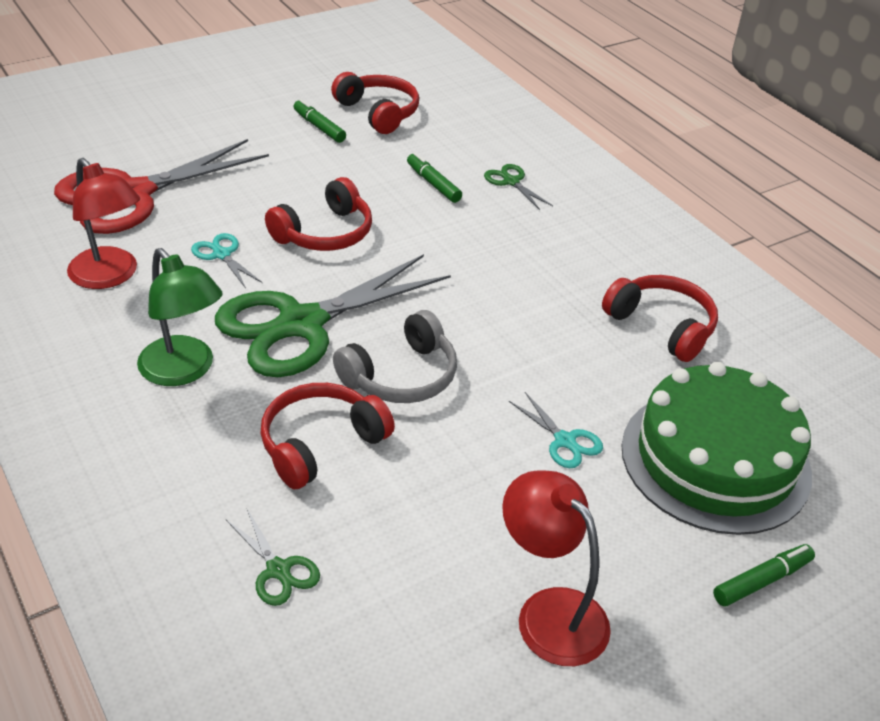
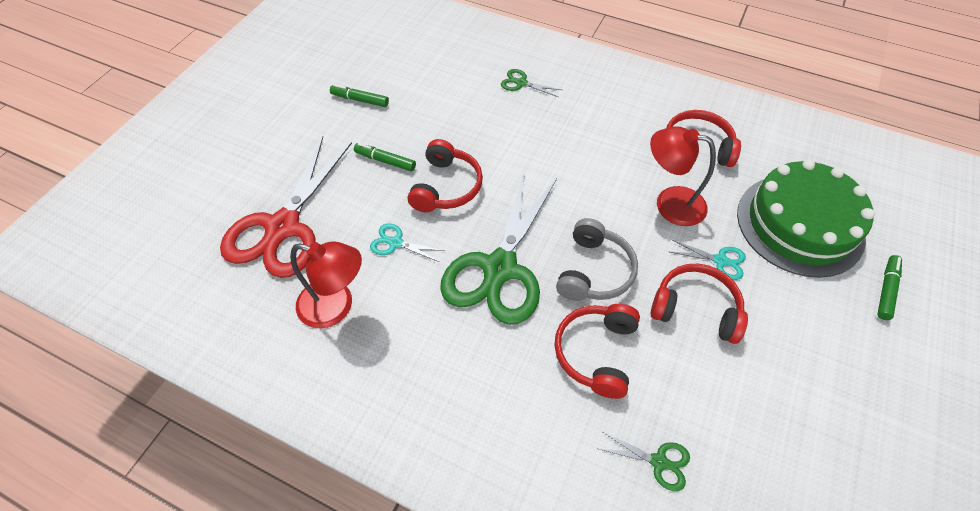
camera: 30 degrees left, 15 degrees up
(184, 371) = (461, 352): green lamp -> none
(378, 112) = (388, 68): red headphones -> red headphones (695, 309)
(433, 184) = (477, 109): green marker -> green marker (385, 161)
(549, 612) = (815, 383): red lamp -> red lamp (670, 203)

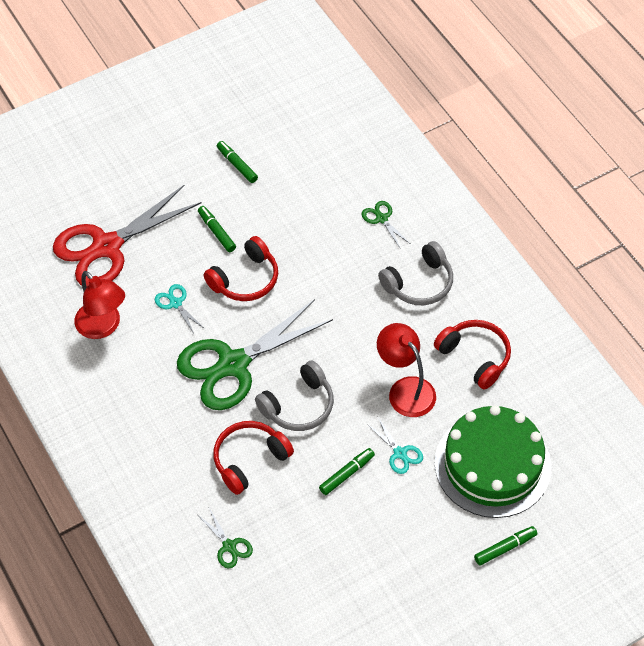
camera: 35 degrees right, 0 degrees up
(597, 115) = (419, 283): none -> grey headphones
(695, 309) = (346, 474): red headphones -> green marker

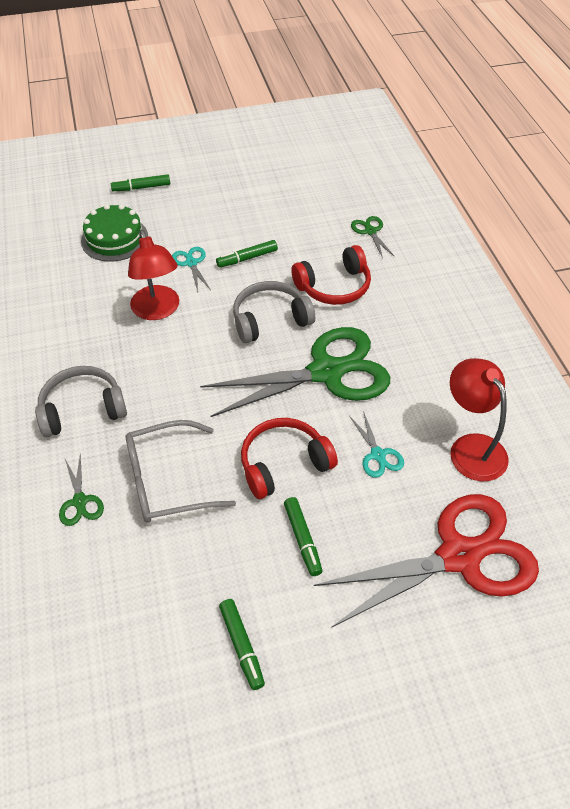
camera: 165 degrees left, 5 degrees down
(326, 246) = (167, 481): none -> grey glasses
(475, 357) = (72, 323): red headphones -> none
(492, 465) = (114, 239): green cake -> green cake, size x0.61

